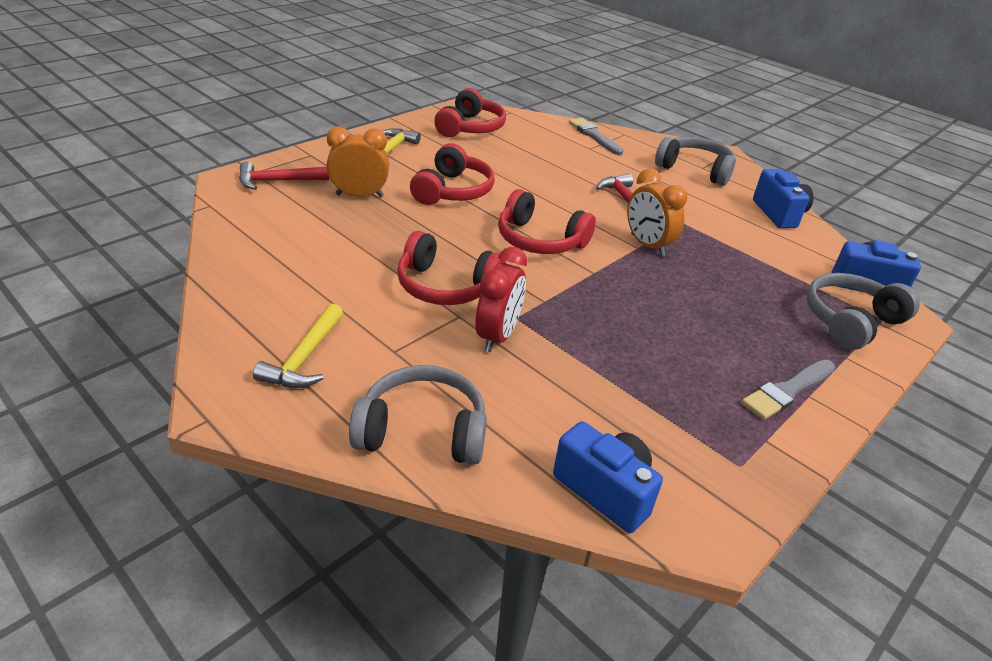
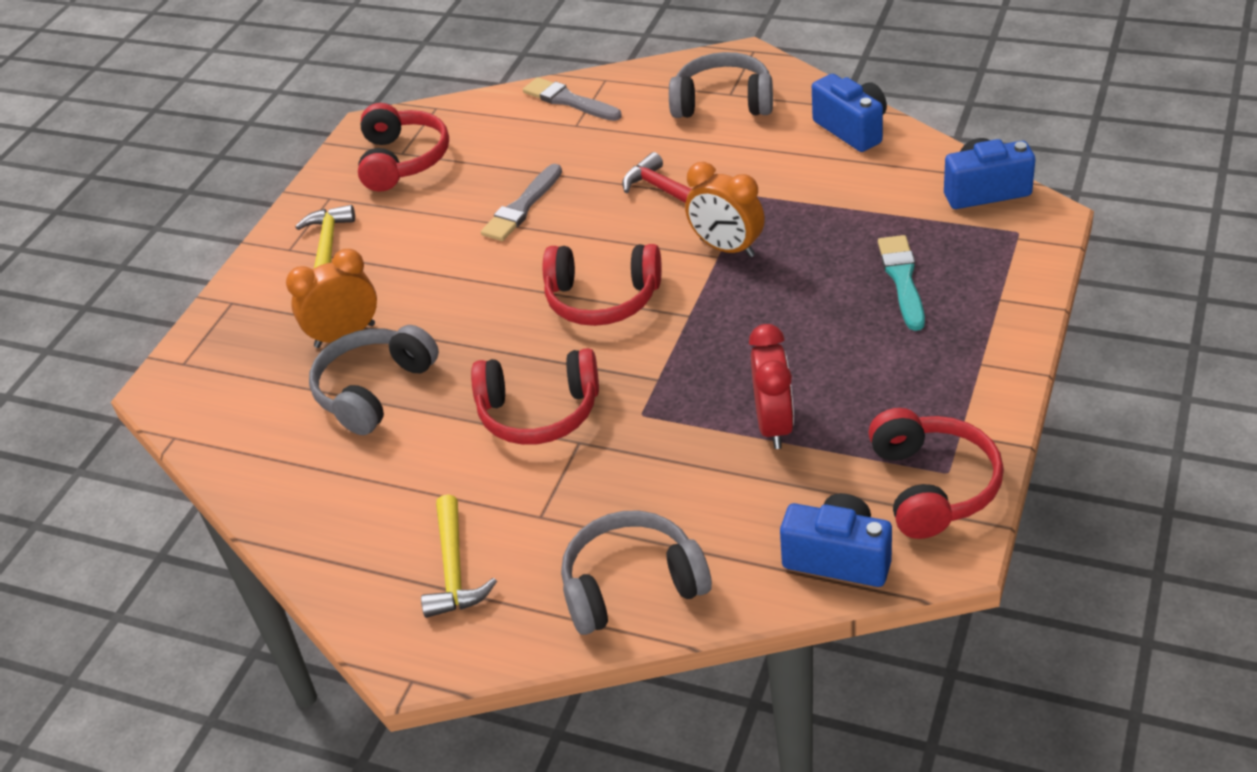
camera: 15 degrees left, 5 degrees up
(277, 181) = (226, 363): red hammer -> none
(453, 191) = (452, 275): red headphones -> red headphones (932, 486)
(498, 336) = (636, 446): red clock -> red clock (774, 425)
(770, 313) = (902, 279): none -> turquoise brush
(787, 391) = (958, 368): grey brush -> grey brush (522, 207)
(850, 321) = (987, 250): grey headphones -> grey headphones (374, 390)

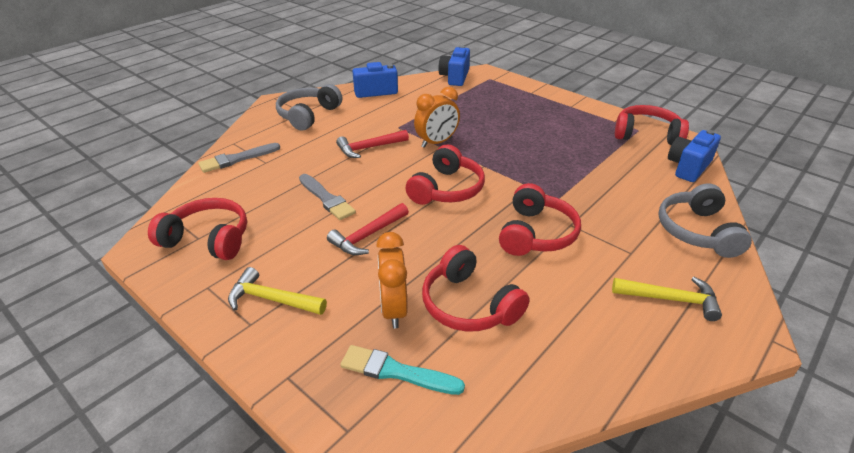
camera: 75 degrees left, 5 degrees down
(374, 390) = (469, 304): grey headphones -> red headphones
(463, 269) = (368, 236): none -> red hammer
(774, 425) = (587, 162): red clock -> none
(902, 279) = (501, 108): turquoise brush -> turquoise brush (396, 371)

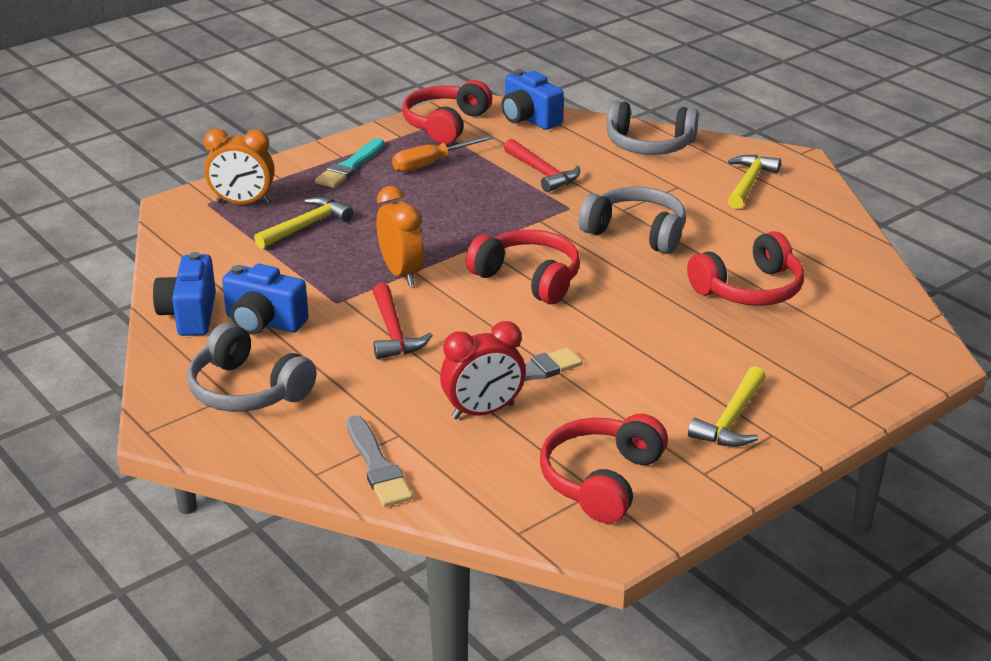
camera: 80 degrees left, 5 degrees down
(286, 187) = (483, 411): none -> red clock
(368, 236) = (619, 345): red hammer -> red hammer (542, 173)
(393, 309) = (753, 336): orange clock -> orange clock (243, 203)
(396, 371) = (840, 340): turquoise brush -> turquoise brush (350, 167)
(455, 77) = (182, 233): blue camera -> blue camera (264, 322)
(479, 107) = (306, 226): none -> yellow hammer
(536, 234) = (636, 233): red headphones -> grey headphones
(584, 136) = (431, 164): none -> orange screwdriver

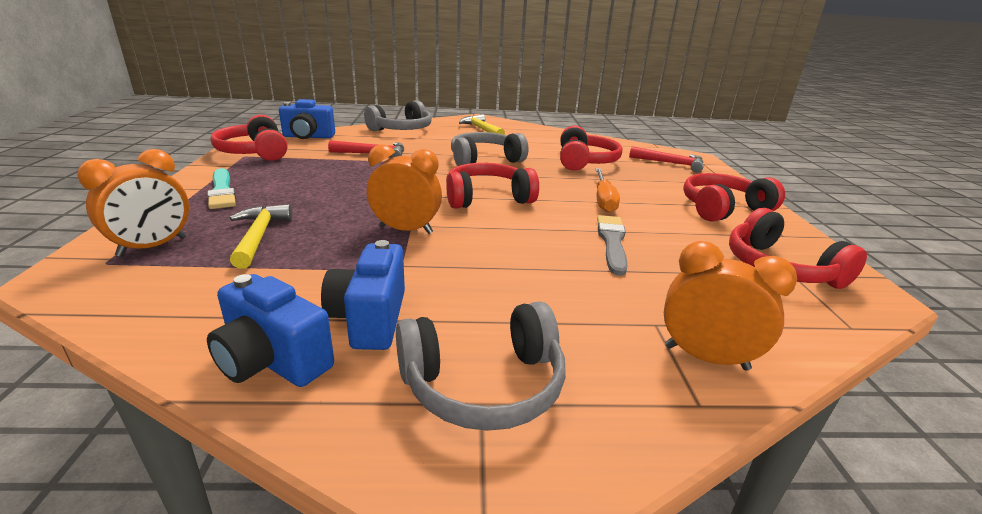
camera: 55 degrees left, 5 degrees down
(264, 322) = (370, 319): blue camera -> blue camera turned 120 degrees clockwise
(377, 466) = (706, 357): grey brush -> orange clock
(394, 332) = (487, 264): red hammer -> red hammer (671, 163)
(431, 164) = (288, 171): orange screwdriver -> orange screwdriver (603, 200)
(483, 411) = (649, 274): red clock -> none
(731, 420) = (723, 209): yellow hammer -> red headphones

